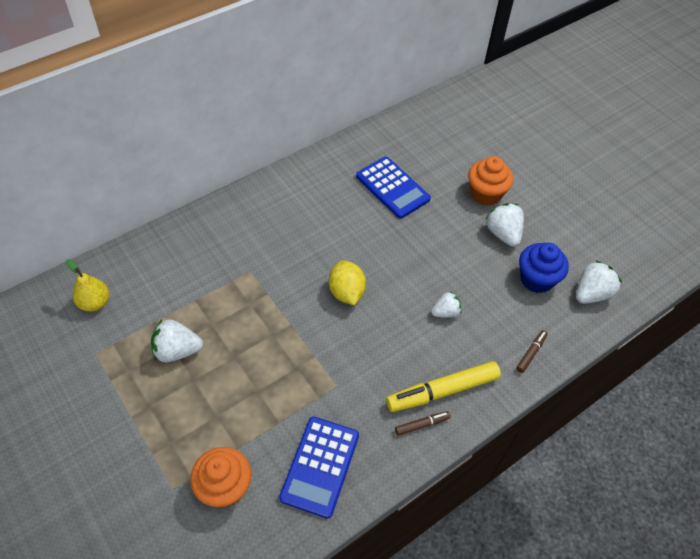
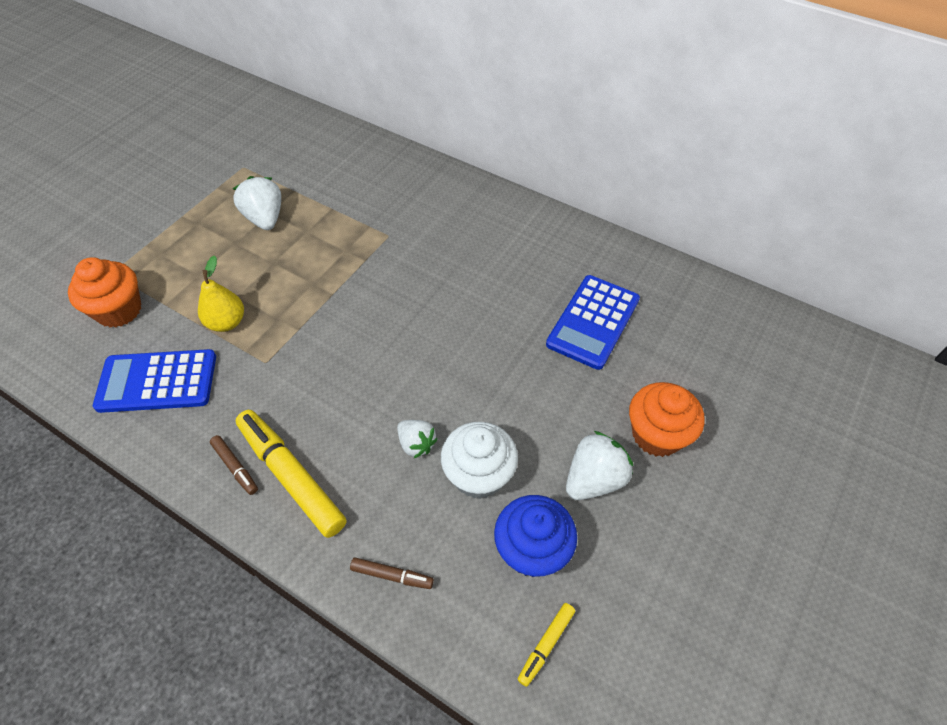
camera: 70 degrees right, 0 degrees up
(95, 303) = (298, 144): yellow pear -> yellow pear (227, 322)
(346, 292) = (399, 329): yellow lemon -> none
(480, 287) = (478, 475): none -> white cupcake
(591, 293) = (546, 645): white strawberry -> yellow marker

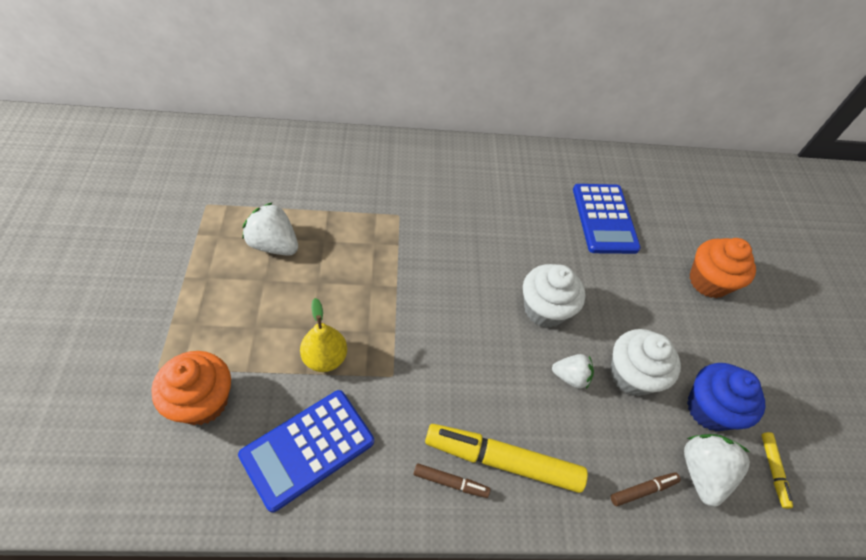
camera: 40 degrees left, 0 degrees up
(447, 375) = (544, 309): none -> white cupcake
(594, 479) = (700, 334): white strawberry -> white strawberry (701, 472)

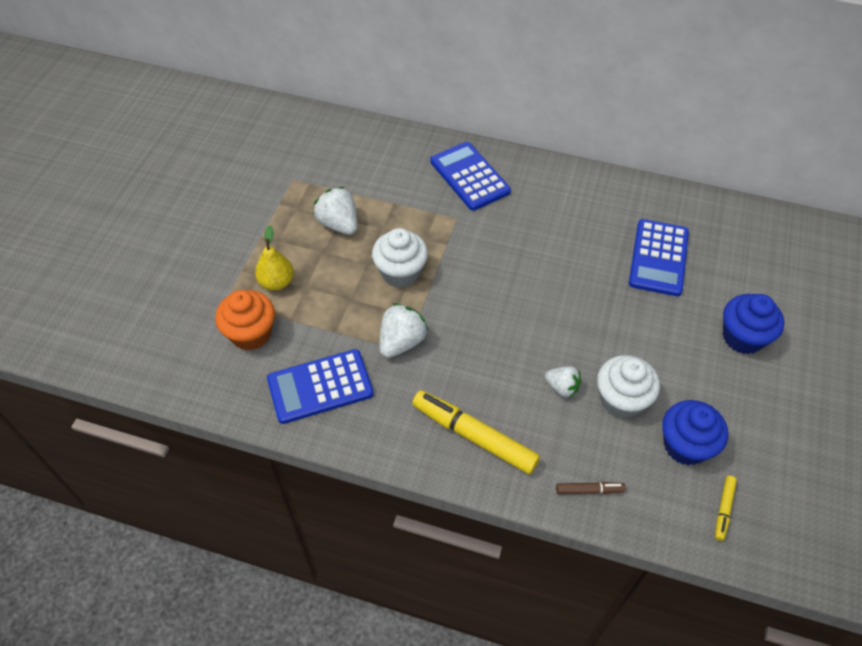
camera: 25 degrees right, 0 degrees up
(325, 358) = (353, 323): yellow pear -> yellow pear (276, 282)
(398, 169) = (469, 176): none -> blue calculator
(450, 482) = (424, 440): brown marker -> none
(544, 309) = (561, 327): white cupcake -> white cupcake (400, 272)
(701, 472) = (651, 492): white strawberry -> white strawberry (401, 342)
(708, 281) = (742, 337): orange cupcake -> blue cupcake

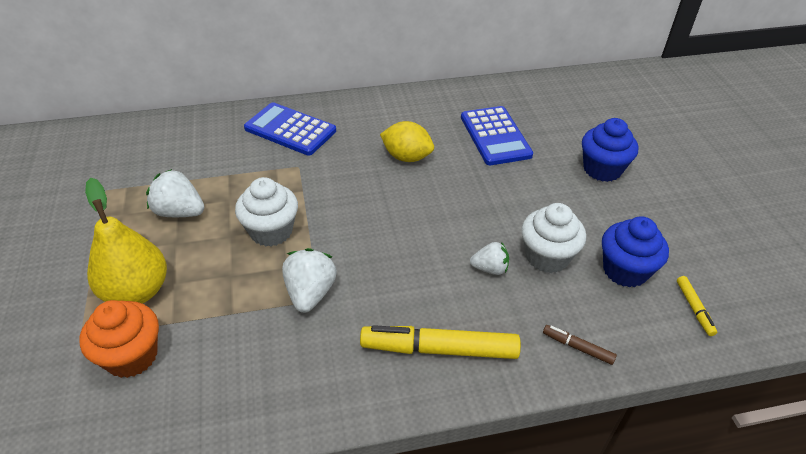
camera: 30 degrees left, 10 degrees down
(276, 282) = (136, 291): yellow pear -> yellow pear, size x1.59
(320, 387) = (246, 376): blue calculator -> none
(558, 247) = (407, 157): none -> yellow lemon
(589, 490) = (577, 347): brown marker -> brown marker turned 120 degrees counterclockwise

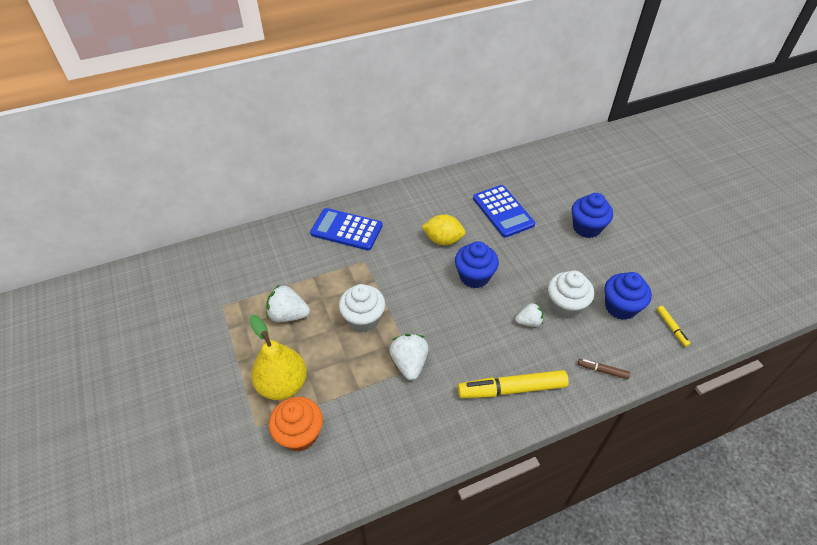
camera: 10 degrees left, 5 degrees up
(433, 204) = (474, 276): none -> blue cupcake

